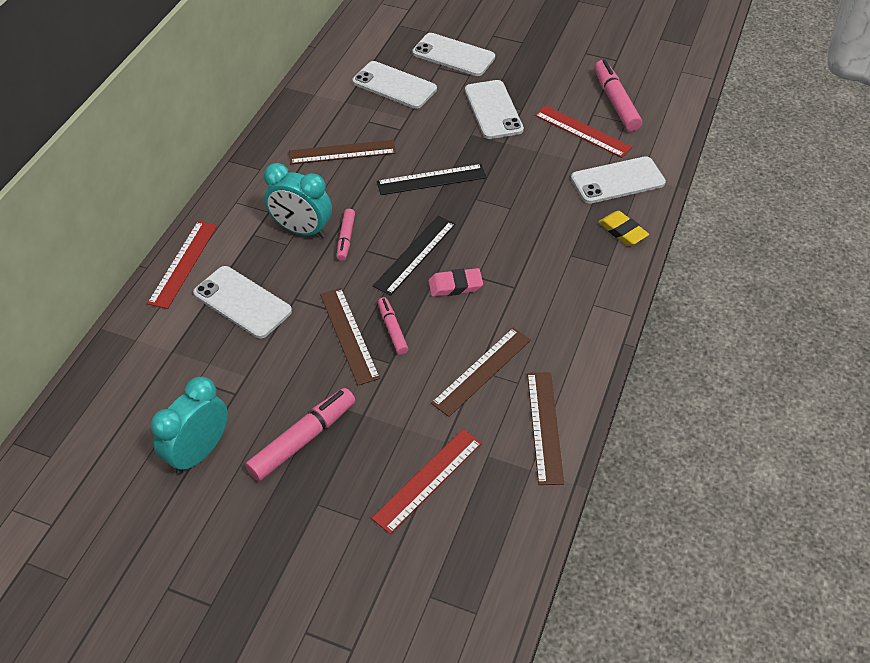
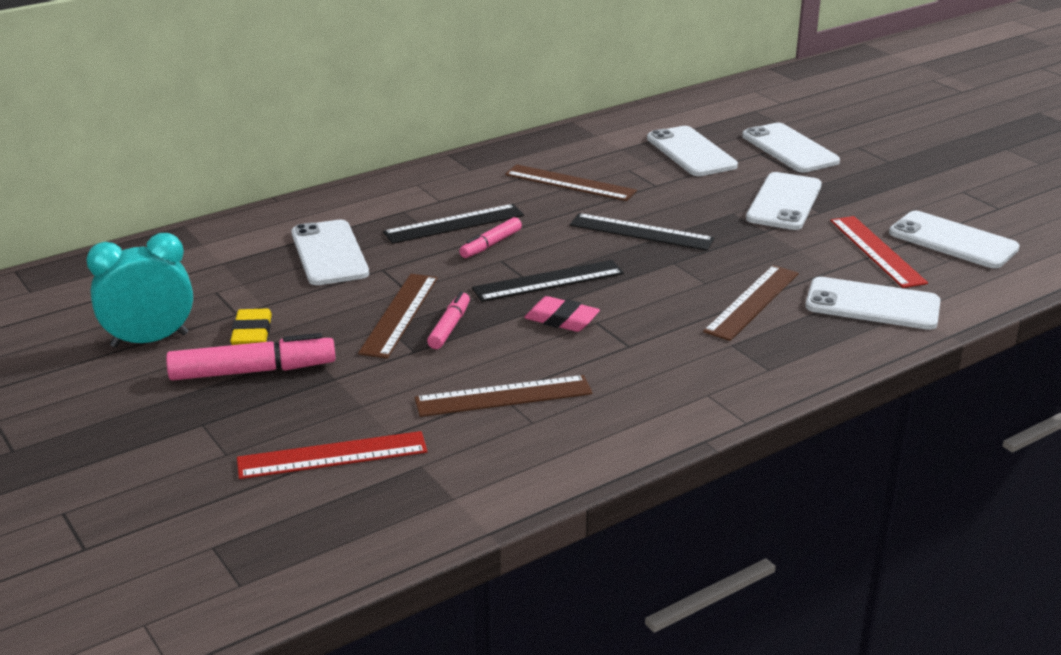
camera: 35 degrees right, 20 degrees down
(183, 264) = (312, 209): red ruler -> none
(301, 230) = (454, 224): turquoise clock -> black ruler
(544, 427) = (515, 470): brown ruler -> brown ruler (752, 302)
(615, 102) = (953, 241): pink marker -> white phone
(622, 231) = (824, 348): yellow eraser -> yellow eraser (252, 333)

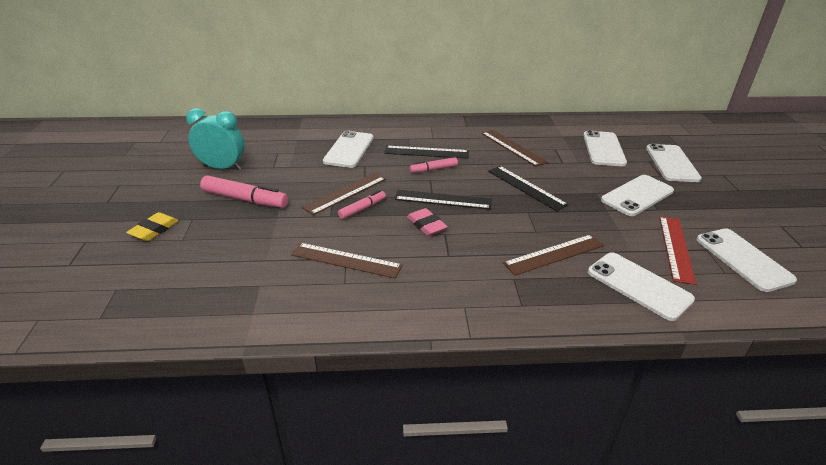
camera: 30 degrees right, 5 degrees up
(252, 333) = (268, 179): yellow eraser -> yellow eraser (154, 230)
(332, 455) = (225, 260): red ruler -> none

